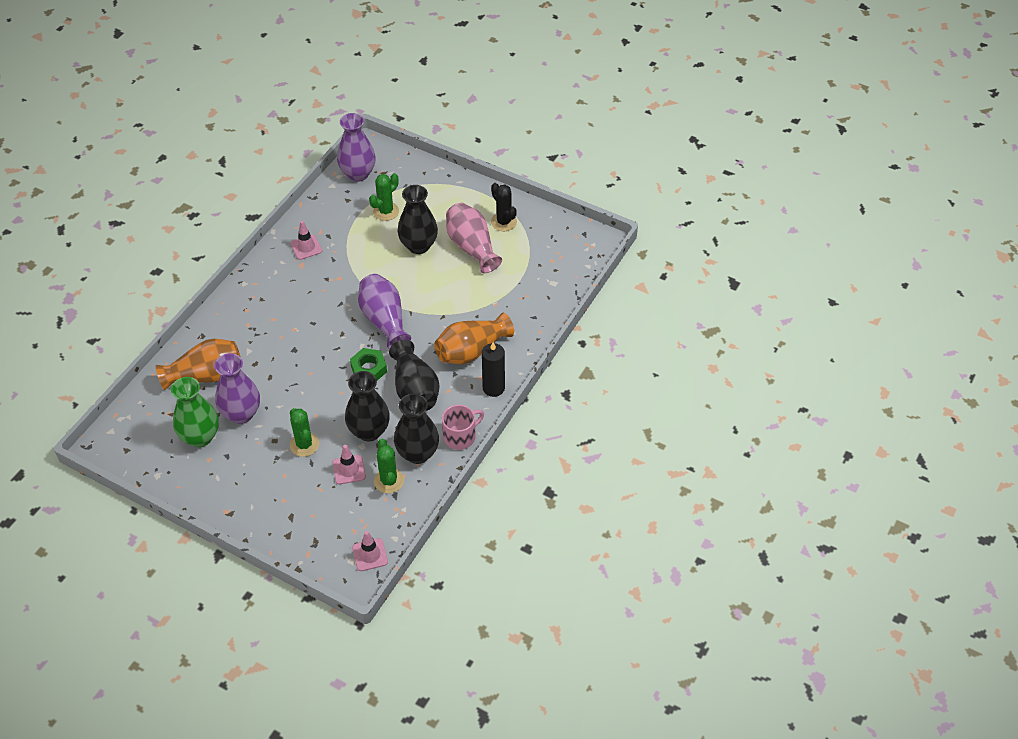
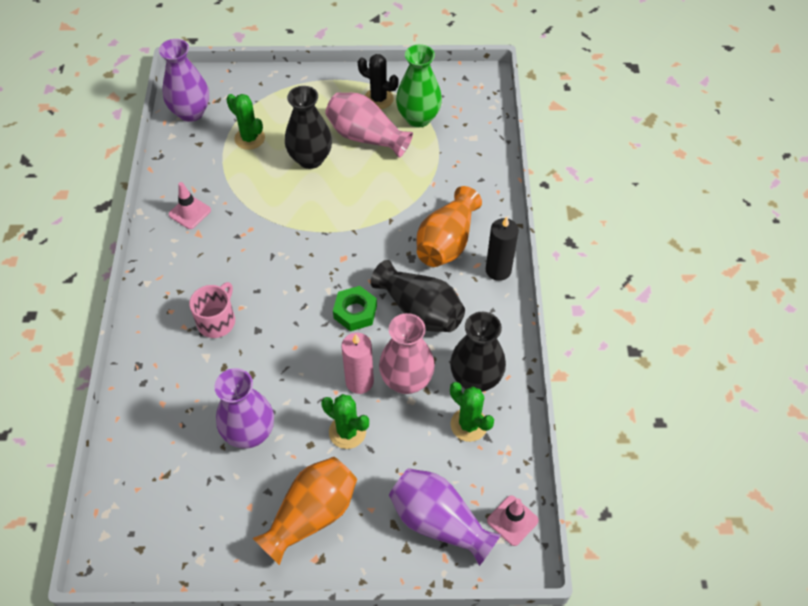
camera: 30 degrees left, 5 degrees up
(200, 437) = (220, 485): green vase -> green vase (418, 118)
(205, 375) = (175, 409): orange vase -> orange vase (312, 515)
(336, 416) = (359, 381): none -> pink candle
(349, 470) = (417, 435): pink traffic cone -> none
(369, 431) = (406, 380): black vase -> pink vase
(384, 320) = (333, 252): purple vase -> purple vase (439, 521)
(386, 211) = (249, 138): green cactus -> green cactus turned 60 degrees counterclockwise
(460, 436) = (505, 337): pink mug -> pink mug (217, 321)

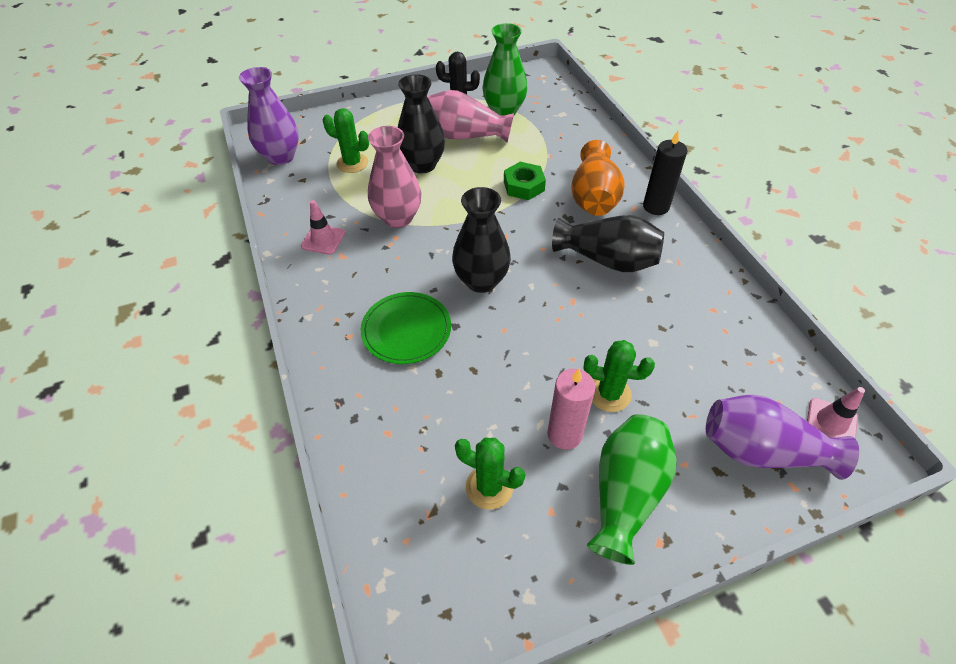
camera: 20 degrees left, 5 degrees down
(217, 321) = (406, 330): pink mug -> green plate
(249, 433) = (505, 430): purple vase -> none
(312, 515) = (626, 494): orange vase -> green vase
(355, 312) = (546, 279): green nut -> green nut (524, 186)
(359, 381) = (590, 341): pink candle -> pink candle (564, 434)
(406, 380) = (636, 325): pink vase -> pink vase (398, 218)
(469, 425) = (724, 346): green cactus -> green cactus (489, 487)
(475, 378) = (700, 302): black vase -> black vase (481, 281)

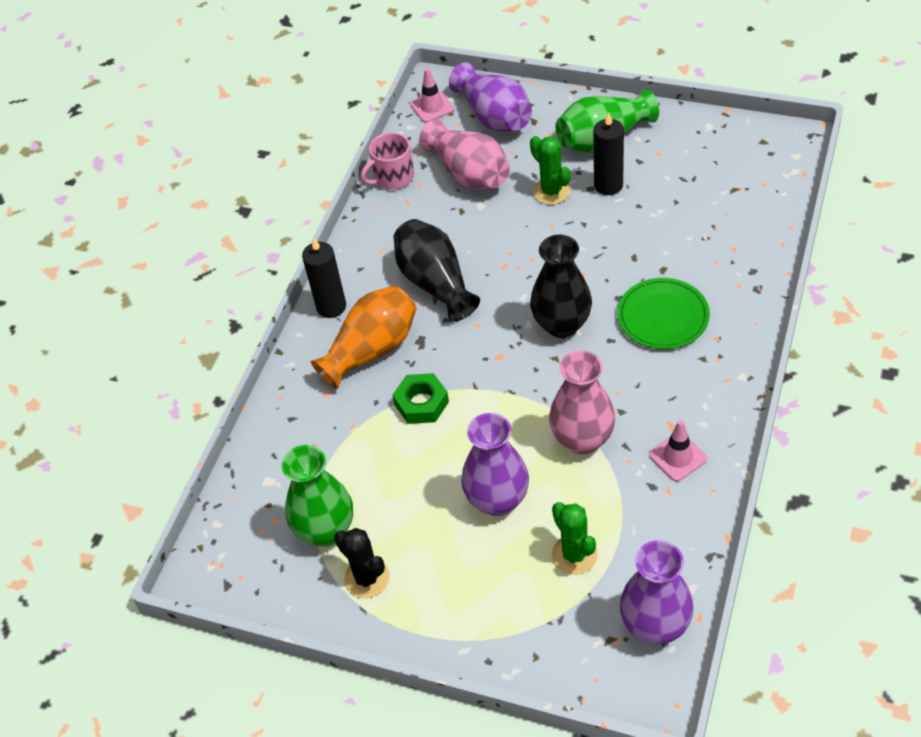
camera: 135 degrees left, 0 degrees up
(422, 165) = (497, 500): black vase -> purple vase
(465, 135) = (410, 517): pink vase -> pink vase (469, 173)
(489, 487) = (687, 183): green cactus -> none
(564, 434) = (608, 185): pink candle -> black candle
(755, 324) = (393, 177): none -> pink mug

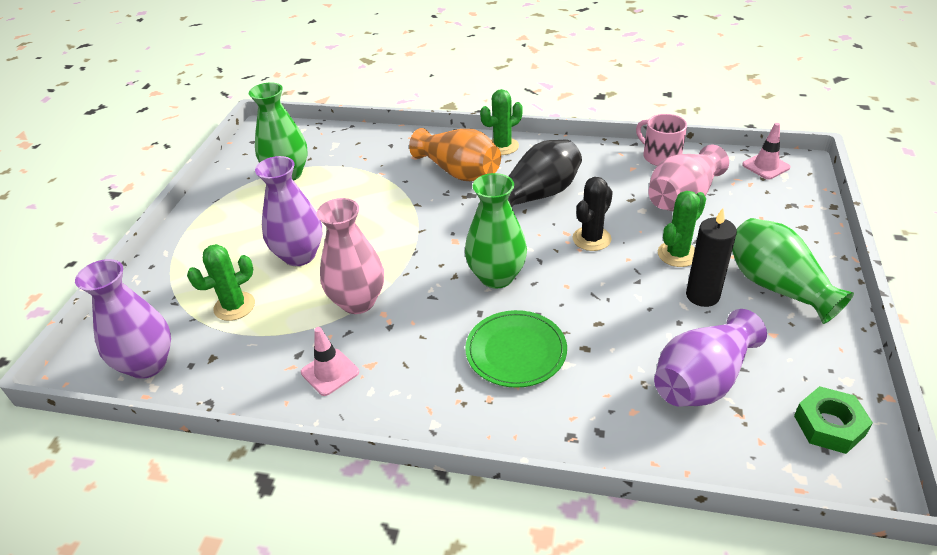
camera: 80 degrees right, 10 degrees down
(331, 307) = (502, 146): black candle -> green cactus
(367, 578) = (242, 198): black cactus -> black cactus (591, 239)
(421, 403) = (403, 203): green nut -> green nut (829, 425)
(494, 116) = (772, 205): purple vase -> purple vase (702, 380)
(562, 324) = (496, 277): black vase -> green vase

